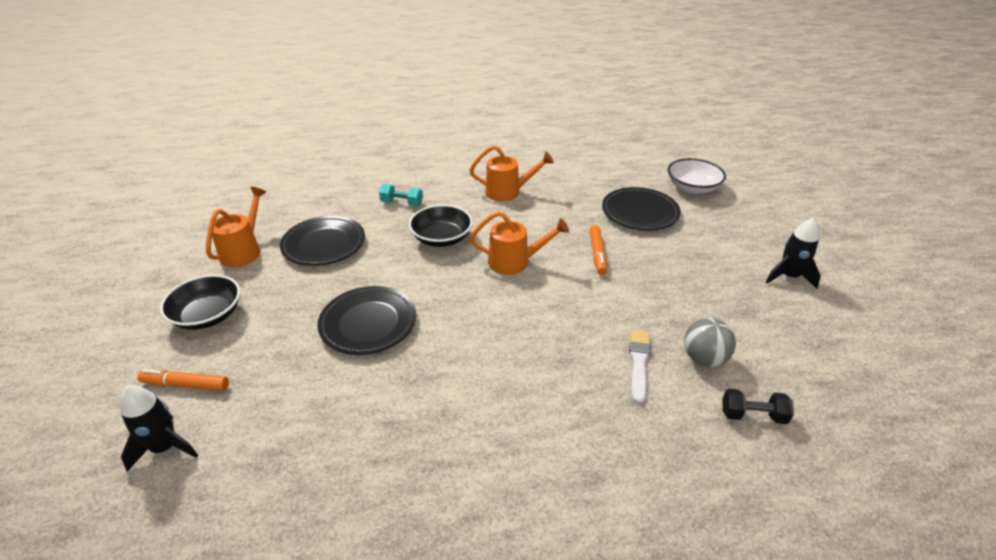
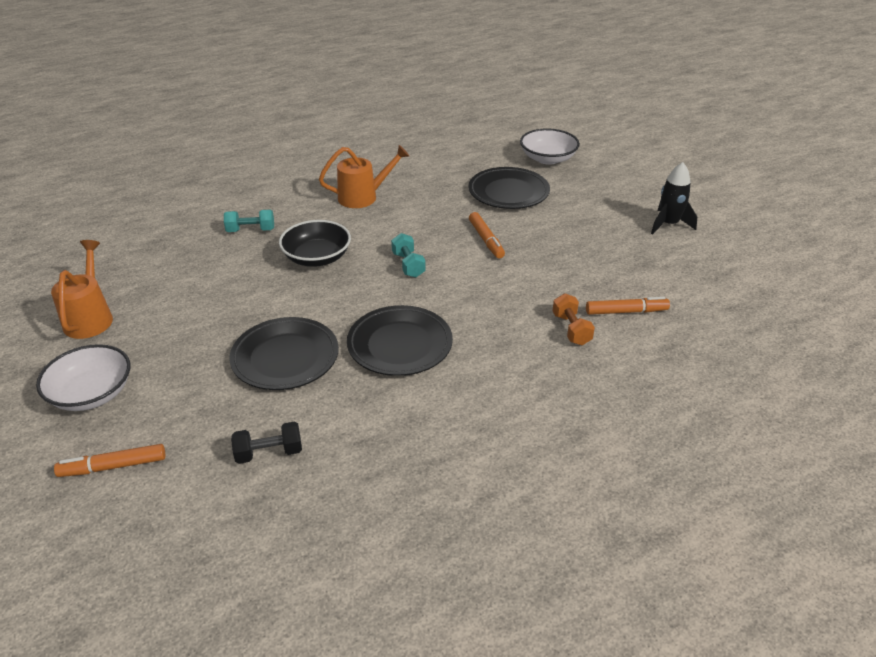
camera: 20 degrees left, 0 degrees up
(165, 447) = (131, 529): black rocket -> none
(208, 315) = (92, 393): black bowl -> white bowl
(324, 244) = (185, 291): black plate -> black plate (400, 345)
(515, 262) = (408, 265): orange watering can -> turquoise dumbbell
(638, 363) = (571, 329): white brush -> orange dumbbell
(704, 358) = (626, 311): grey ball -> orange marker
(753, 415) = (686, 347): black dumbbell -> black dumbbell (269, 453)

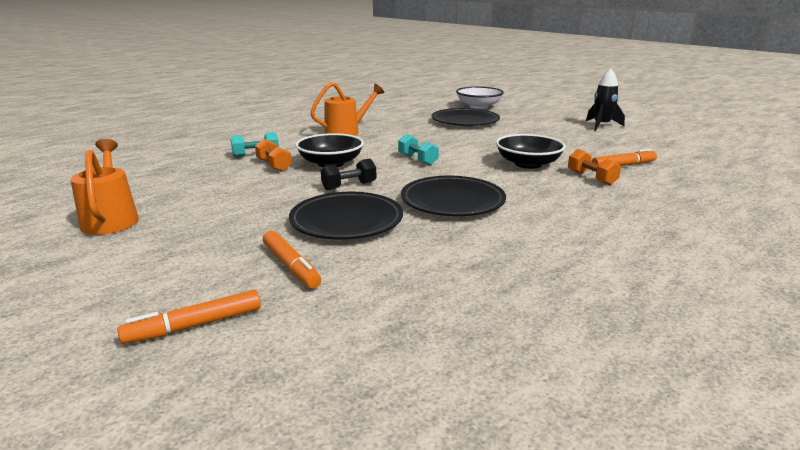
camera: 15 degrees left, 15 degrees down
(92, 393) = (137, 271): white bowl -> none
(260, 253) = (274, 165): none -> orange dumbbell
(269, 453) = (381, 287): black dumbbell -> black dumbbell (349, 186)
(486, 240) = (471, 143): orange marker -> orange marker (291, 266)
(521, 291) = (528, 164): none -> black bowl

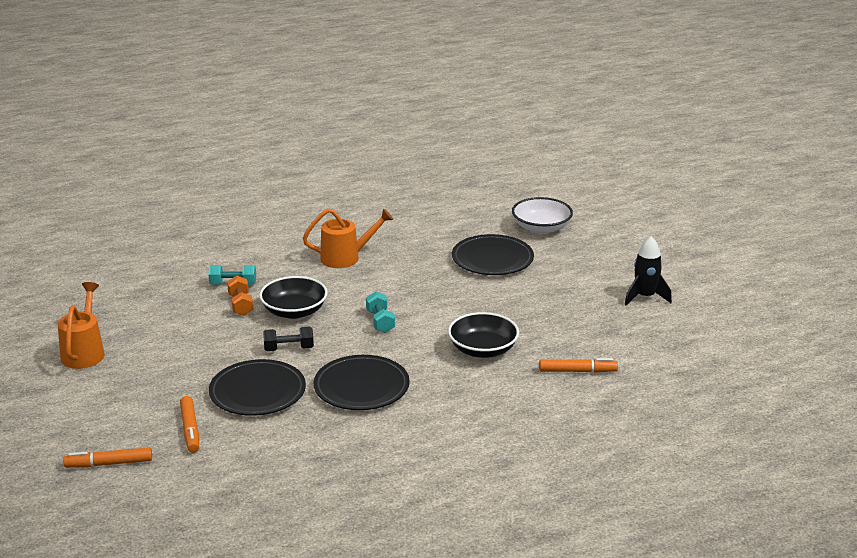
camera: 20 degrees right, 5 degrees up
(591, 178) = (521, 383): orange dumbbell -> none

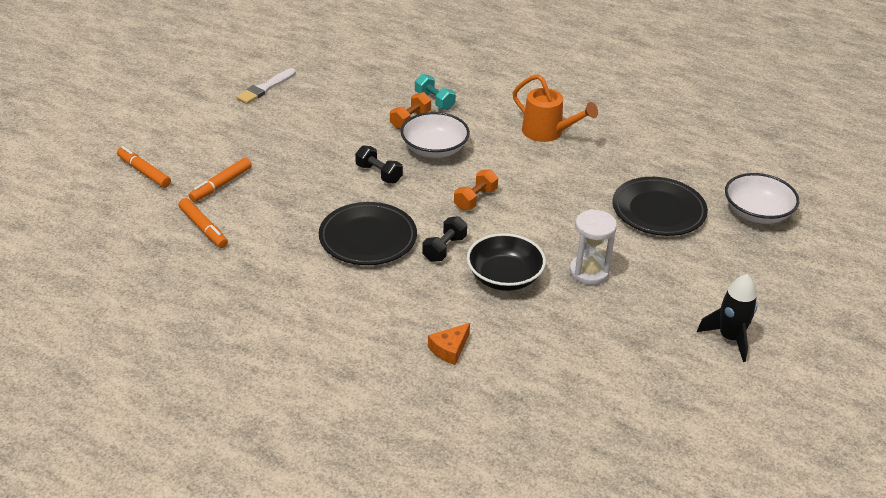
camera: 50 degrees right, 10 degrees up
(84, 352) = (265, 88): orange watering can -> white brush
(257, 392) = (302, 190): black plate -> none
(294, 311) = (434, 149): black bowl -> white bowl
(380, 322) = (475, 199): turquoise dumbbell -> orange dumbbell
(419, 360) = (444, 248): none -> black dumbbell
(520, 315) = (589, 272): none -> white hourglass
(530, 406) = (449, 349): none -> orange cheese
(577, 371) = (541, 352): orange marker -> orange marker (203, 228)

